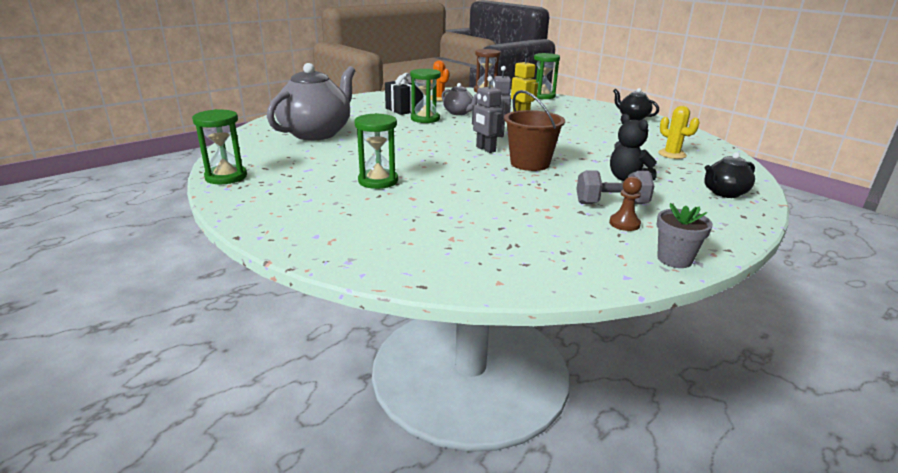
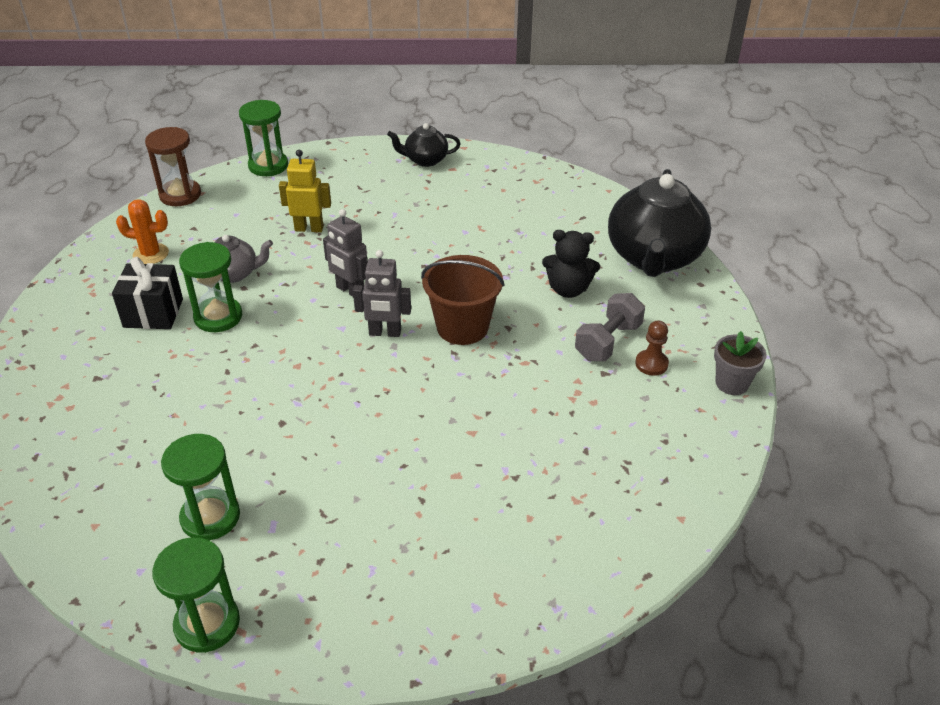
camera: 50 degrees left, 15 degrees up
(317, 133) = (140, 452): grey teapot -> none
(378, 181) = (380, 478): green hourglass -> green hourglass (210, 517)
(672, 154) = (546, 216): yellow cactus -> none
(724, 193) = (653, 257): black teapot -> black teapot, size x2.03

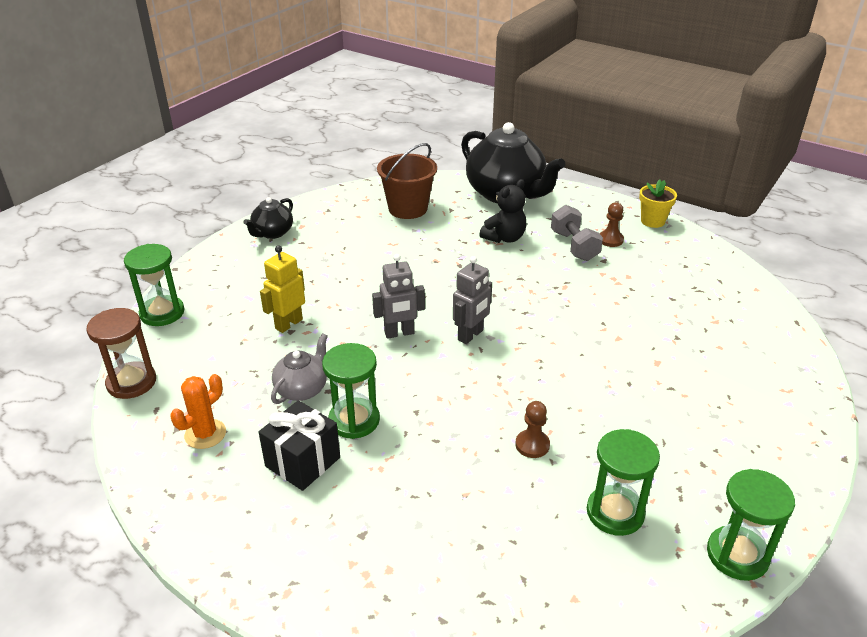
camera: 55 degrees left, 5 degrees down
(262, 431) = (532, 445): none -> brown pawn
(462, 327) = (500, 297): brown bucket -> brown bucket (408, 209)
(731, 383) = (652, 221): grey flower pot -> yellow flower pot

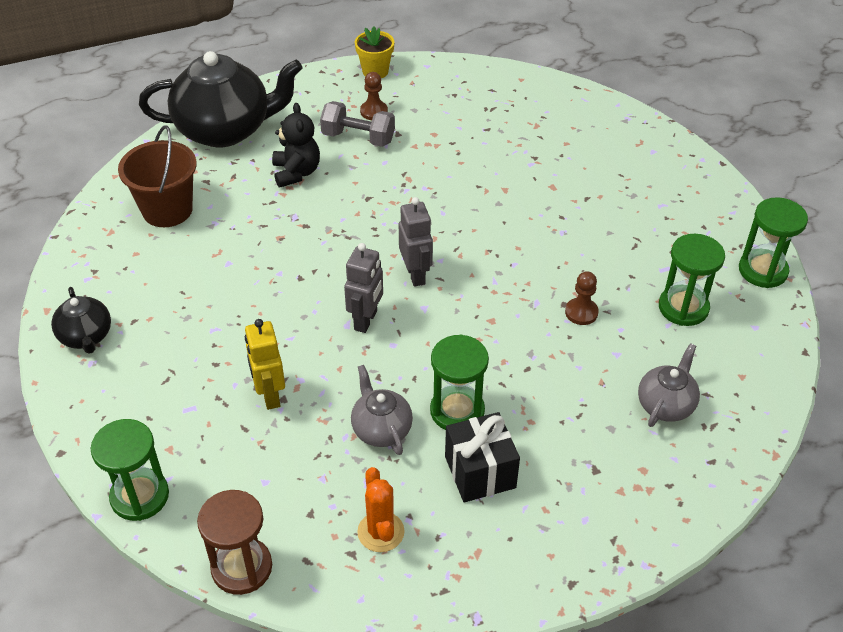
camera: 55 degrees left, 10 degrees up
(481, 552) = (666, 405): none -> grey teapot

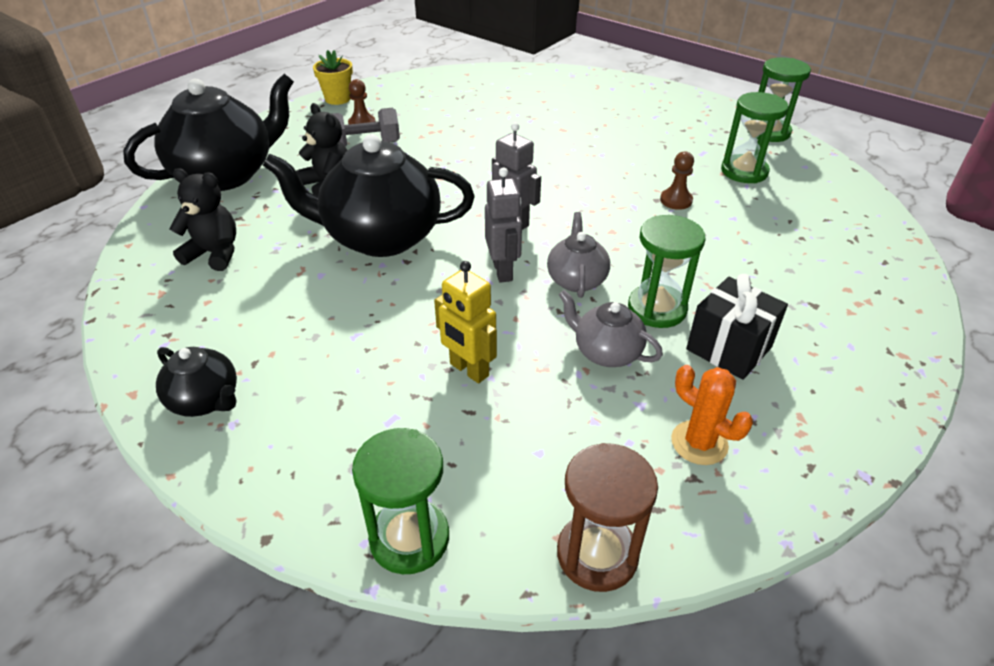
camera: 30 degrees left, 5 degrees down
(167, 210) = (214, 253): brown bucket -> black teddy bear
(297, 245) = (380, 237): none -> black teapot
(666, 405) = (808, 237): grey teapot -> grey teapot (576, 280)

